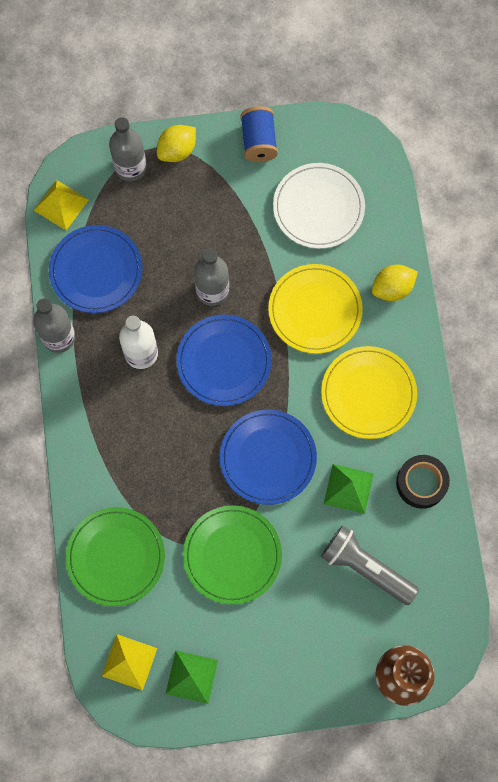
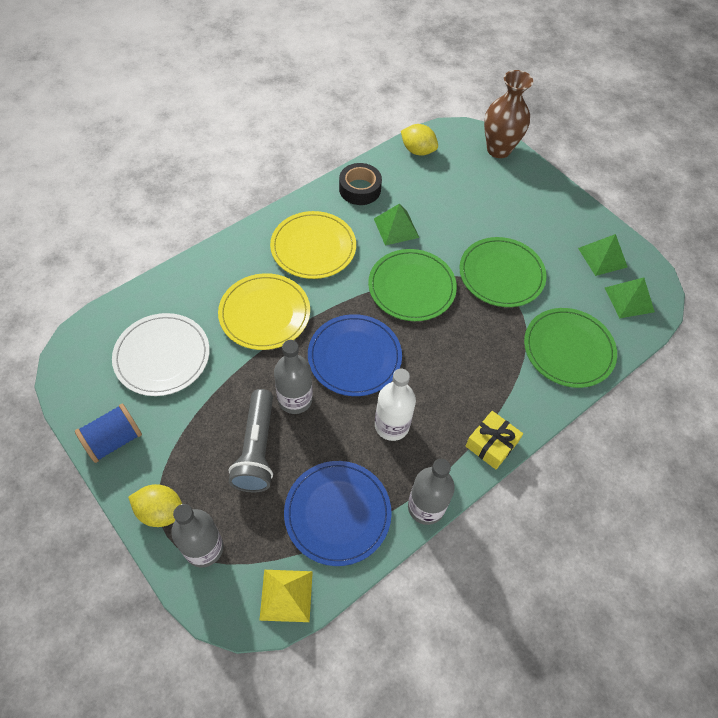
camera: 125 degrees left, 15 degrees down
(74, 422) = (491, 444): none -> yellow gift
(129, 662) = (629, 299): yellow pyramid -> green pyramid
(268, 458) = (411, 287): blue plate -> green plate
(366, 568) = (444, 194): grey flashlight -> grey flashlight (257, 449)
(392, 288) = (212, 270): yellow lemon -> yellow lemon (417, 151)

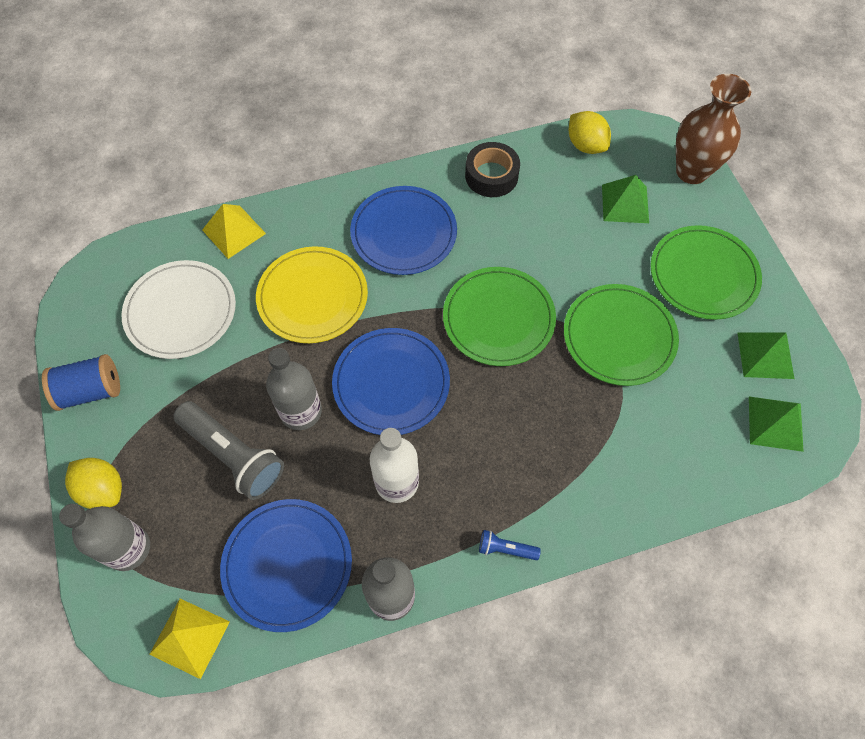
camera: 25 degrees right, 5 degrees up
(177, 283) = (234, 231): none -> yellow pyramid
(257, 449) = (233, 455): grey flashlight -> grey flashlight turned 75 degrees counterclockwise
(313, 247) = (403, 233): yellow plate -> blue plate
(396, 228) = (513, 237): green pyramid -> green pyramid (625, 203)
(491, 444) = (506, 549): yellow gift -> blue flashlight
(568, 349) = (661, 462): green plate -> green plate (703, 275)

